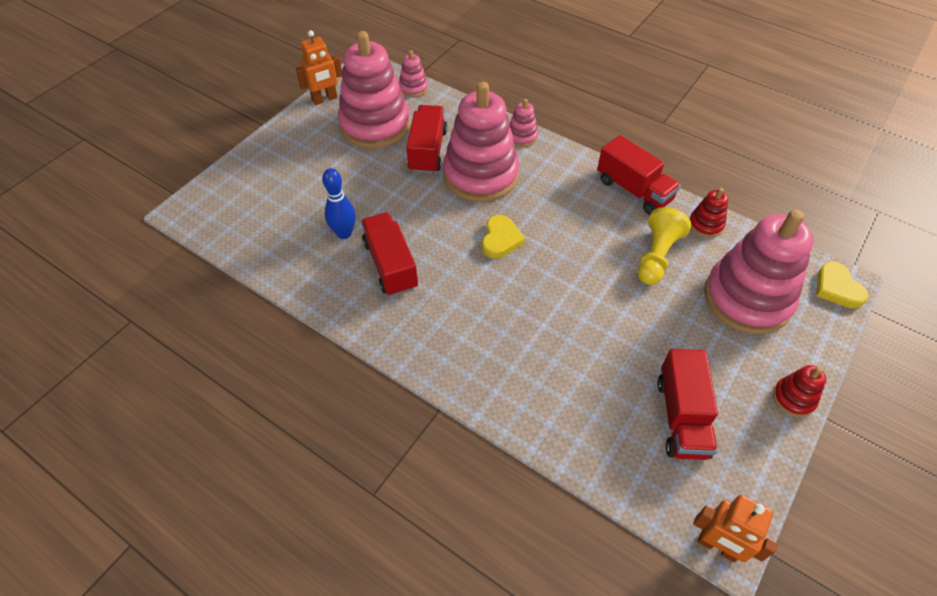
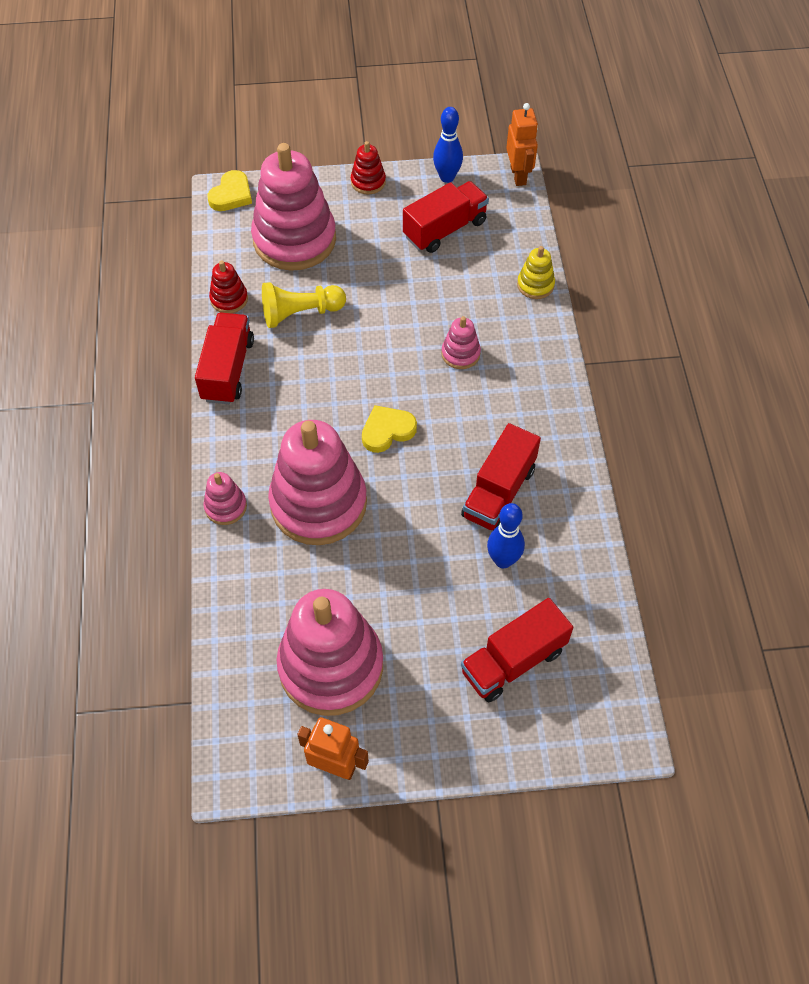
camera: 130 degrees left, 5 degrees up
(413, 88) = (229, 680): pink stacking toy -> pink stacking toy (460, 354)
(428, 151) = (325, 578): red truck -> red truck (513, 661)
(553, 438) = (535, 285): none -> yellow stacking toy
(758, 472) = (447, 177): none -> blue bowling pin

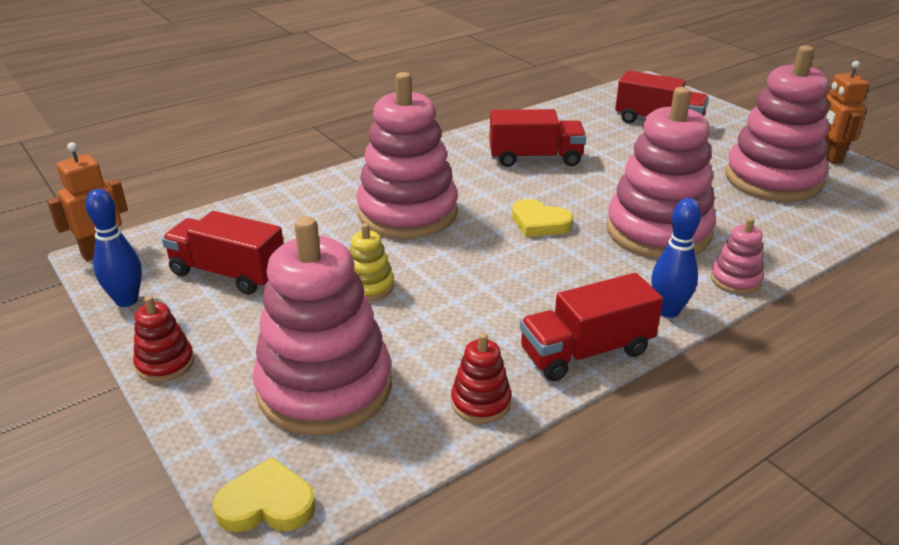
camera: 120 degrees left, 25 degrees down
(300, 313) = (448, 330): yellow pawn -> none
(460, 354) = (407, 213): pink stacking toy -> pink stacking toy, size x2.29
(503, 560) = (590, 143): blue bowling pin -> blue bowling pin (668, 311)
(535, 285) = (280, 199): yellow stacking toy -> yellow stacking toy (369, 286)

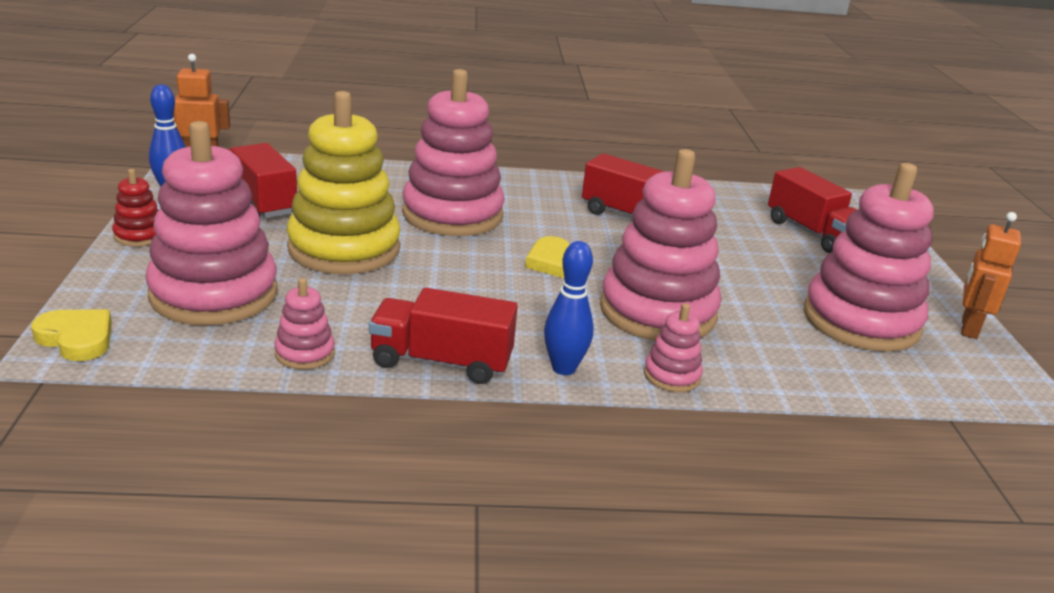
camera: 30 degrees right, 5 degrees down
(369, 286) = (344, 248): yellow stacking toy -> yellow stacking toy, size x2.29
(480, 402) = (305, 353): red stacking toy -> pink stacking toy

